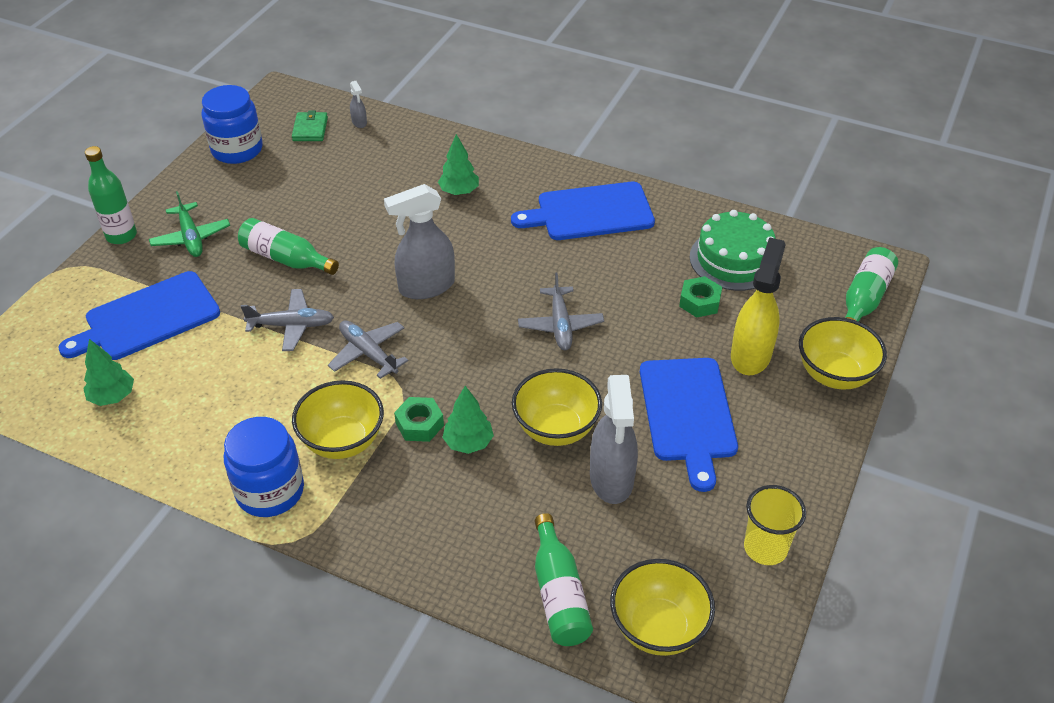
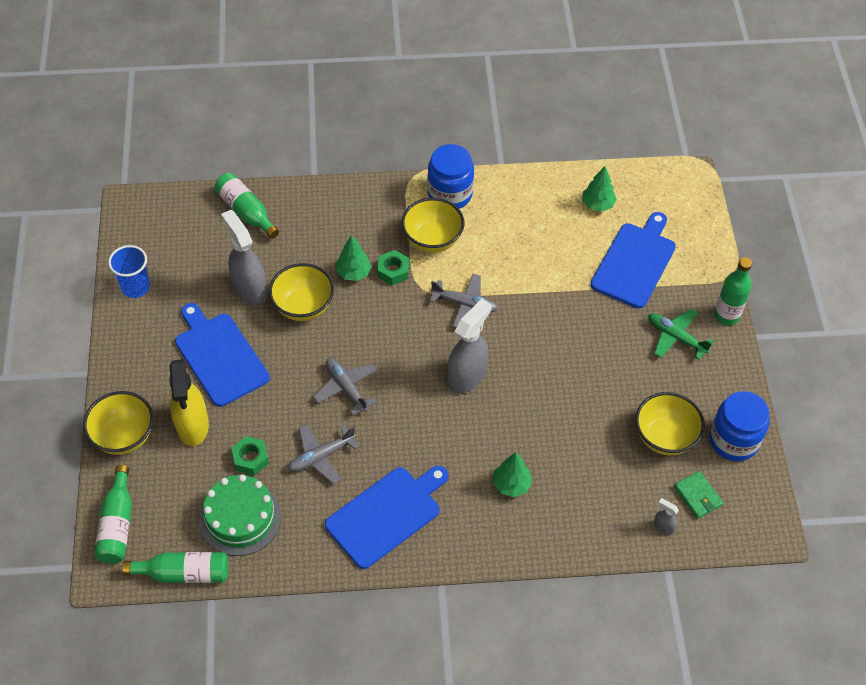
camera: 150 degrees right, 10 degrees up
(286, 259) = (589, 352): green bottle -> green bottle (184, 573)
(292, 325) = (534, 301): grey plane -> grey plane (321, 456)
(658, 628) = (182, 218): yellow bowl -> yellow bowl (665, 437)
(765, 548) = (135, 287): yellow cup -> blue cup

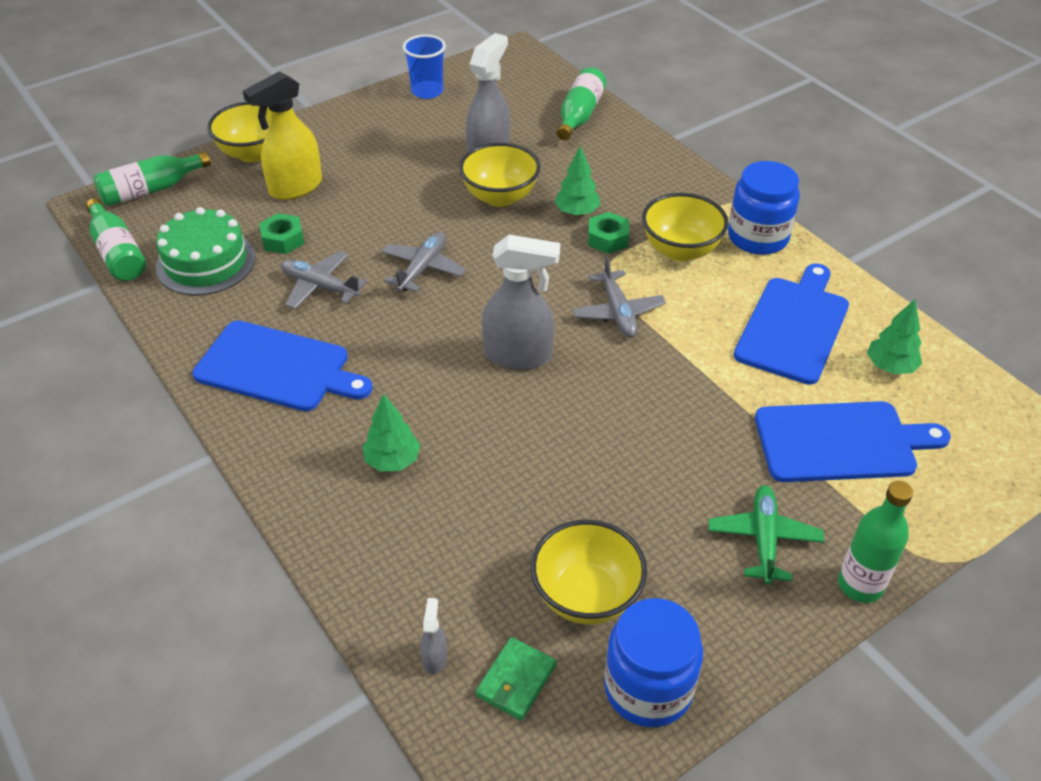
camera: 60 degrees right, 10 degrees down
(219, 356) = (391, 170): blue cutting board -> blue cutting board (793, 326)

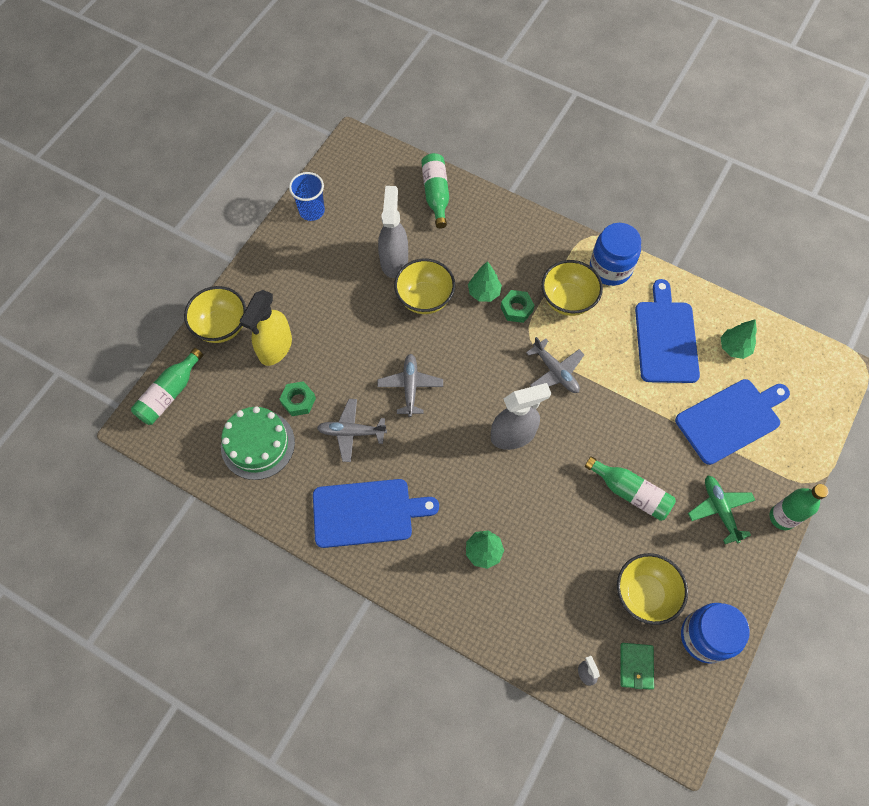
camera: 25 degrees left, 20 degrees up
(117, 253) = (188, 462): green bottle -> green bottle (630, 492)

